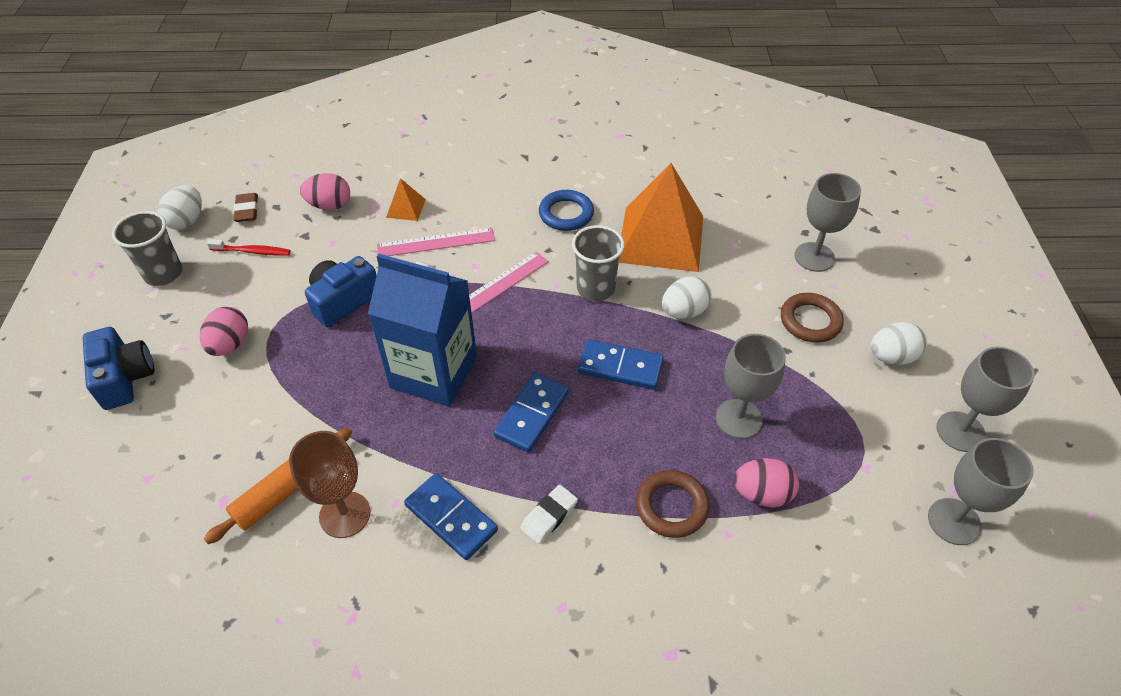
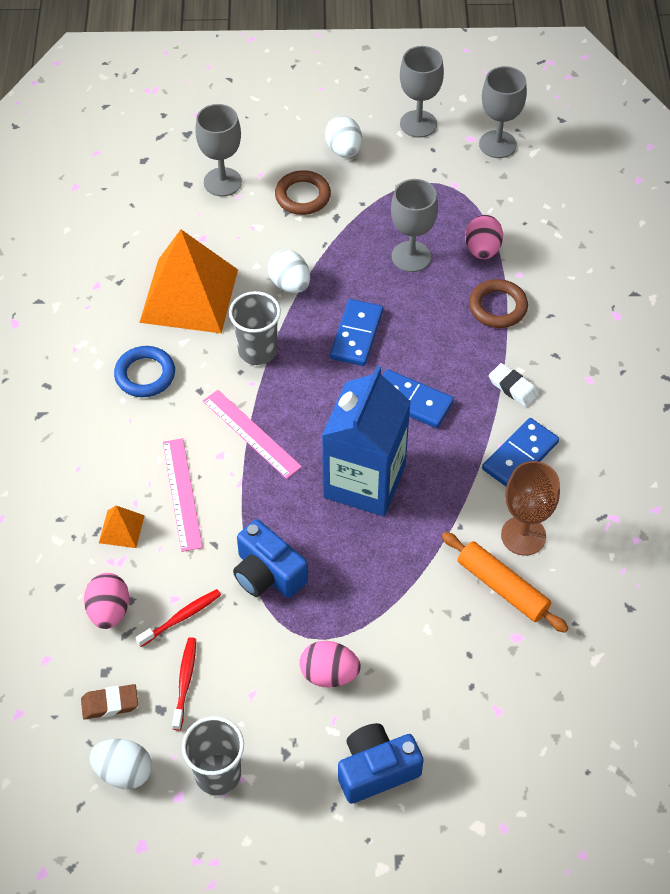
camera: 90 degrees left, 5 degrees up
(313, 247) = (181, 617): none -> red toothbrush

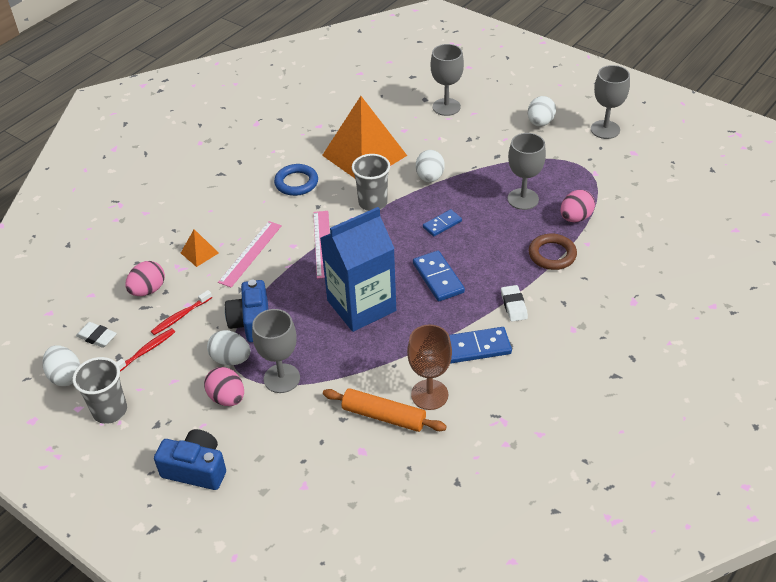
camera: 40 degrees right, 10 degrees down
(110, 704) = (97, 337): brown eraser -> white eraser
(181, 617) = (180, 316): red toothbrush -> red toothbrush turned 135 degrees clockwise
(289, 629) = (231, 359): none -> white egg
(303, 196) = (487, 135): brown ring -> none
(356, 335) = (442, 224): blue domino -> blue domino, size x0.64
(497, 144) = (649, 164): grey goblet -> grey goblet (281, 378)
(502, 587) = (383, 416): orange rolling pin -> orange rolling pin turned 60 degrees counterclockwise

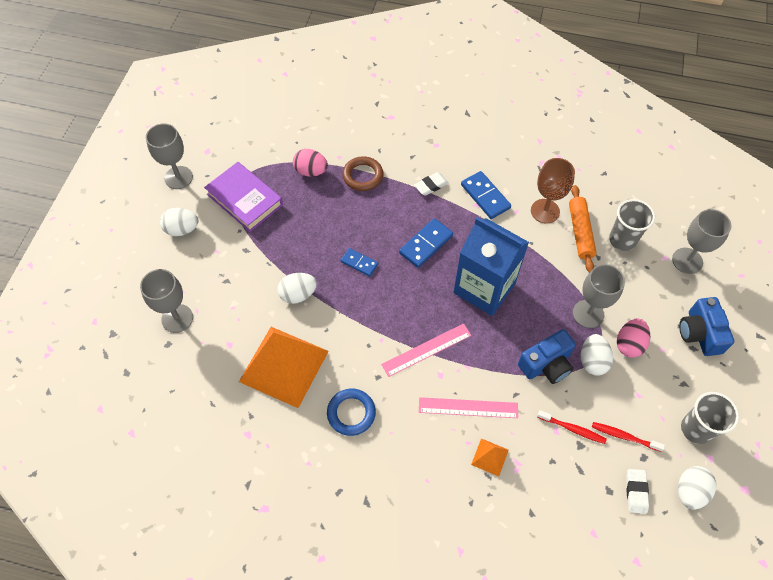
camera: 115 degrees left, 15 degrees up
(148, 290) = (559, 479): pink egg -> none
(373, 203) = (353, 329): grey cup -> grey cup (622, 240)
(523, 199) = (301, 213): grey goblet -> grey goblet (687, 261)
(558, 166) = (245, 199): none -> purple book

